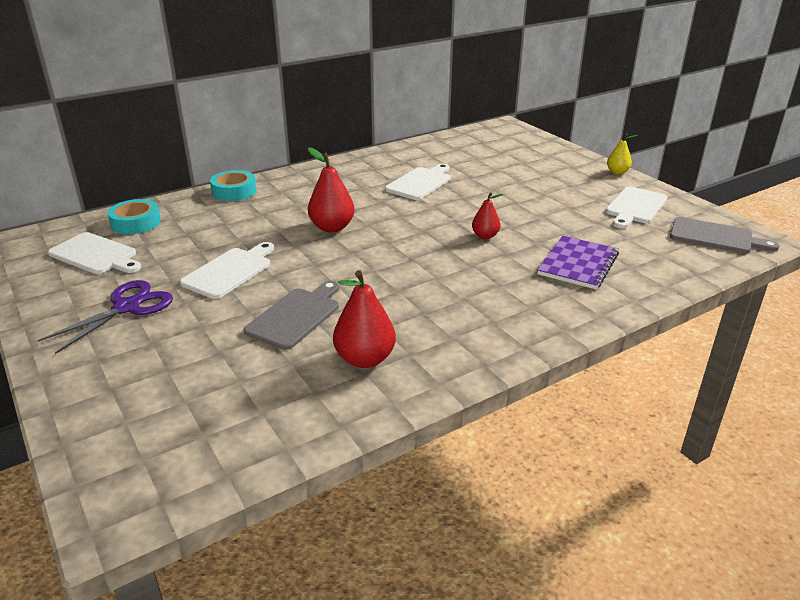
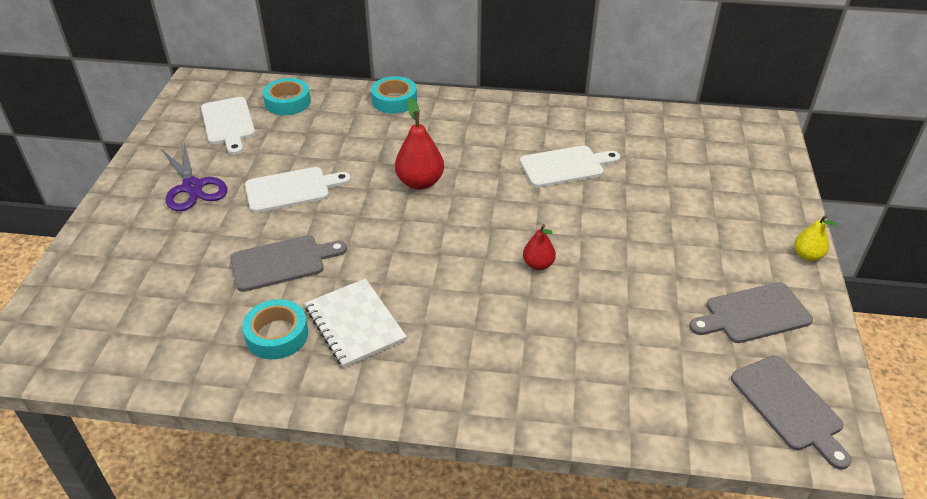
camera: 40 degrees right, 10 degrees up
(127, 307) = (193, 187): purple scissors -> purple scissors turned 75 degrees clockwise
(365, 359) = (277, 335): red pear -> turquoise tape
(415, 323) = (355, 324): none -> white notebook
(578, 264) = (580, 349): purple notebook -> none
(635, 207) = (753, 314): white cutting board -> grey cutting board

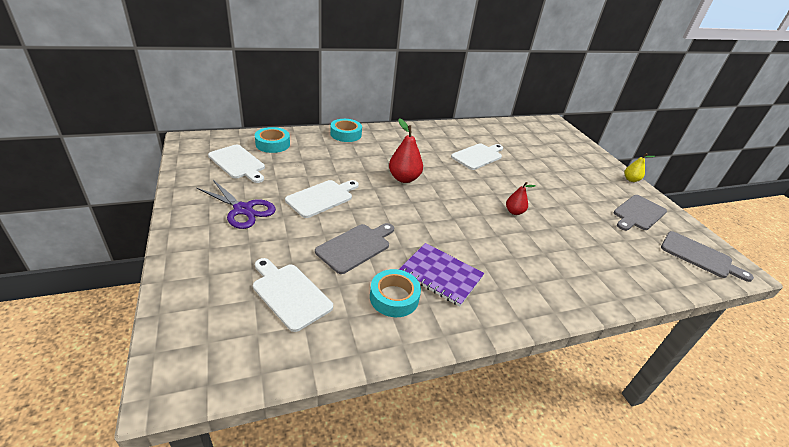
camera: 30 degrees left, 5 degrees down
(171, 299) = (290, 294): none -> white cutting board
(355, 324) = (441, 275): white notebook -> purple notebook

